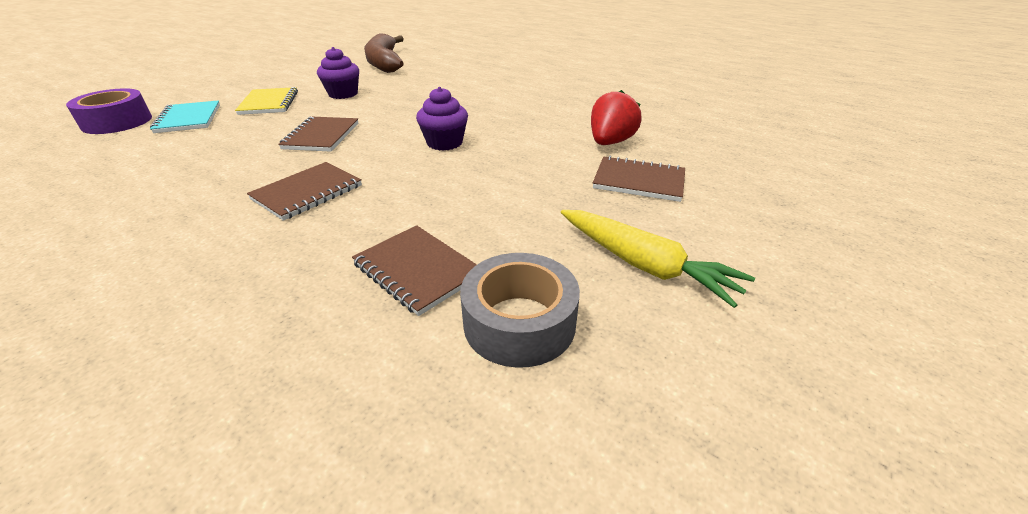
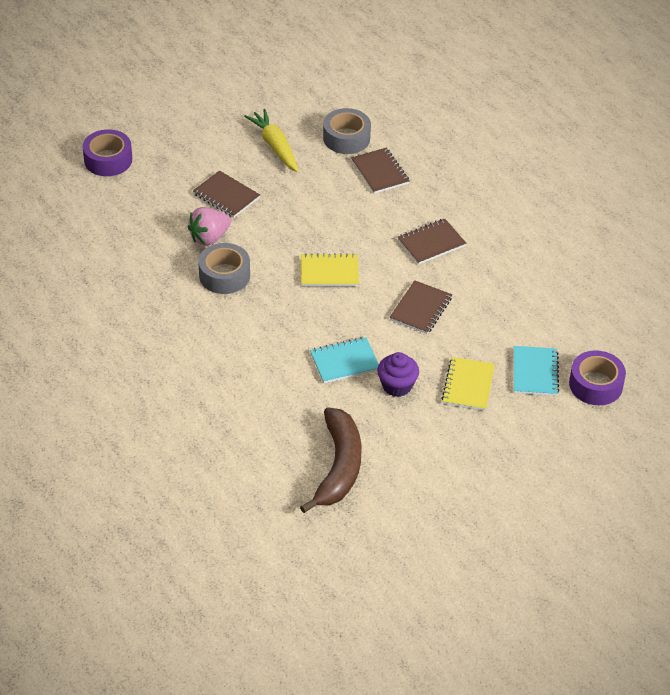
camera: 160 degrees left, 10 degrees up
(398, 97) = (344, 362): none -> turquoise notebook
(444, 143) = (329, 272): purple cupcake -> yellow notebook
(560, 121) = (224, 275): none -> grey tape
(610, 142) = (209, 237): red strawberry -> pink strawberry
(843, 183) = (108, 160): none -> purple tape

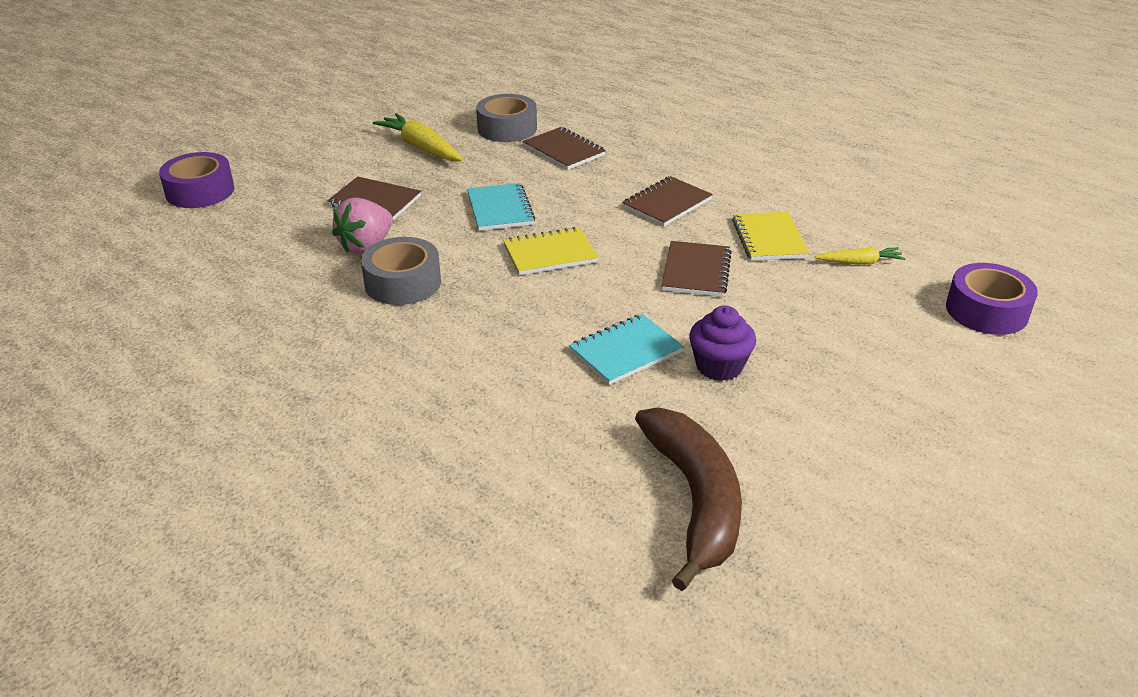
camera: 15 degrees left, 10 degrees down
(468, 385) = (819, 345): yellow notebook -> yellow notebook (769, 239)
(535, 372) = (897, 313): turquoise notebook -> turquoise notebook (500, 209)
(537, 326) = (860, 262): none -> yellow carrot

